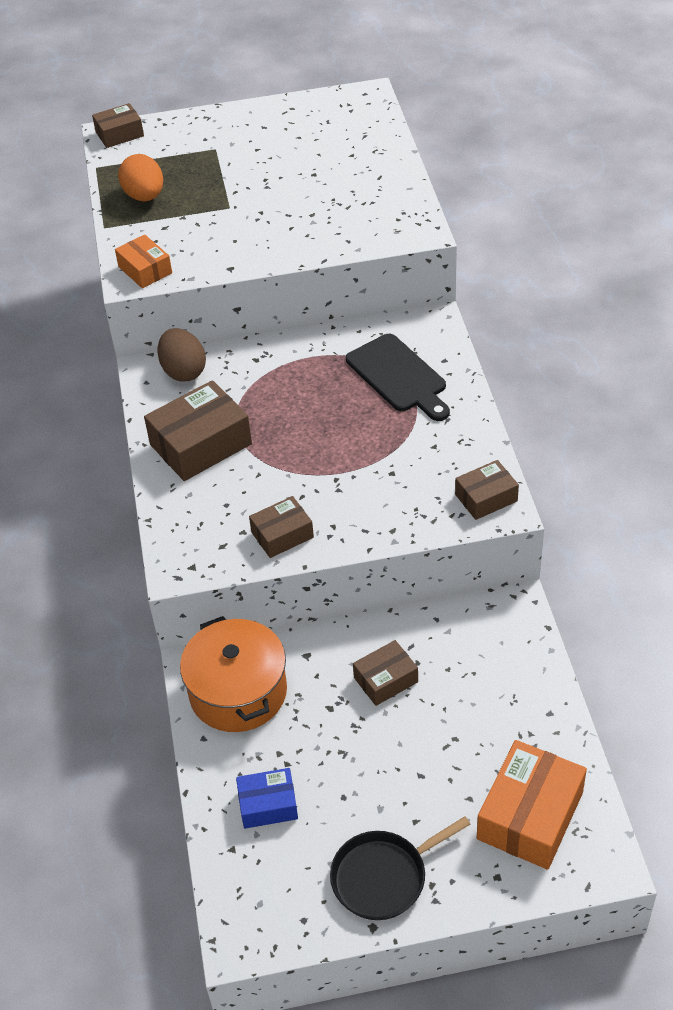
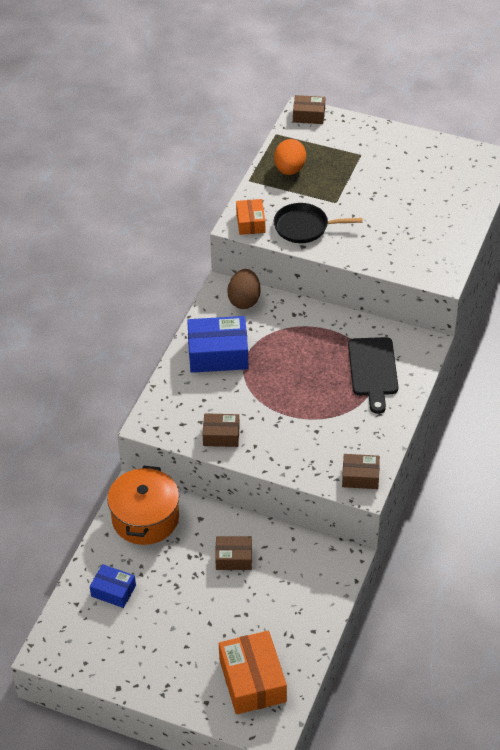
camera: 30 degrees right, 0 degrees up
(200, 444) = (218, 354): brown box -> blue box
(383, 877) = (144, 665): black pan -> black pan (304, 227)
(529, 815) = (252, 680): orange box -> orange box turned 75 degrees counterclockwise

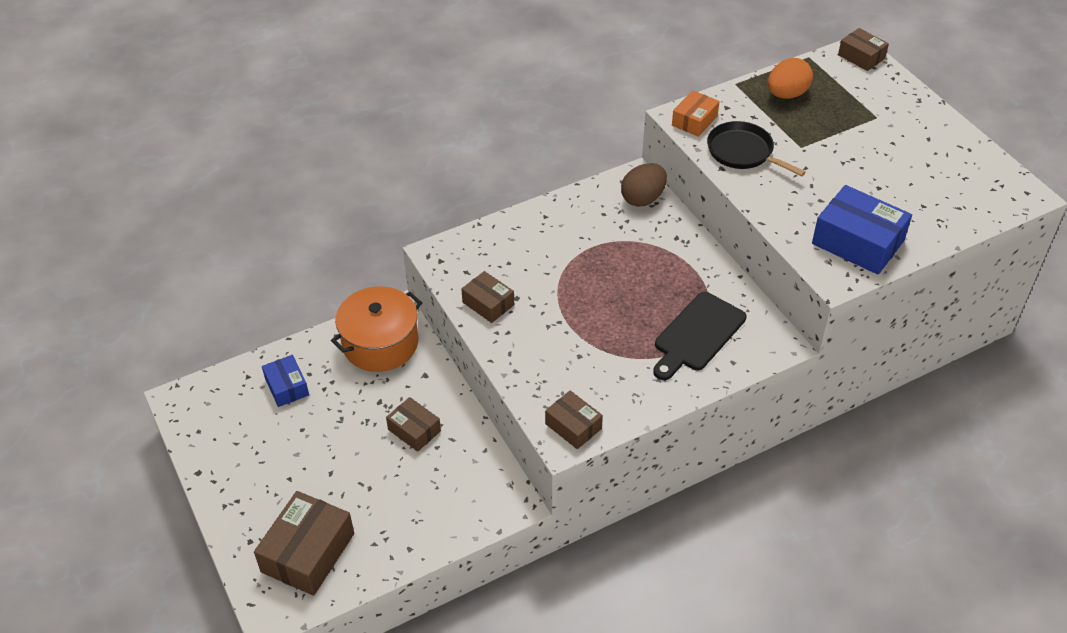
camera: 40 degrees right, 0 degrees up
(218, 354) = (566, 231): blue box -> blue box (858, 242)
(252, 680) = (307, 552): orange box -> brown box

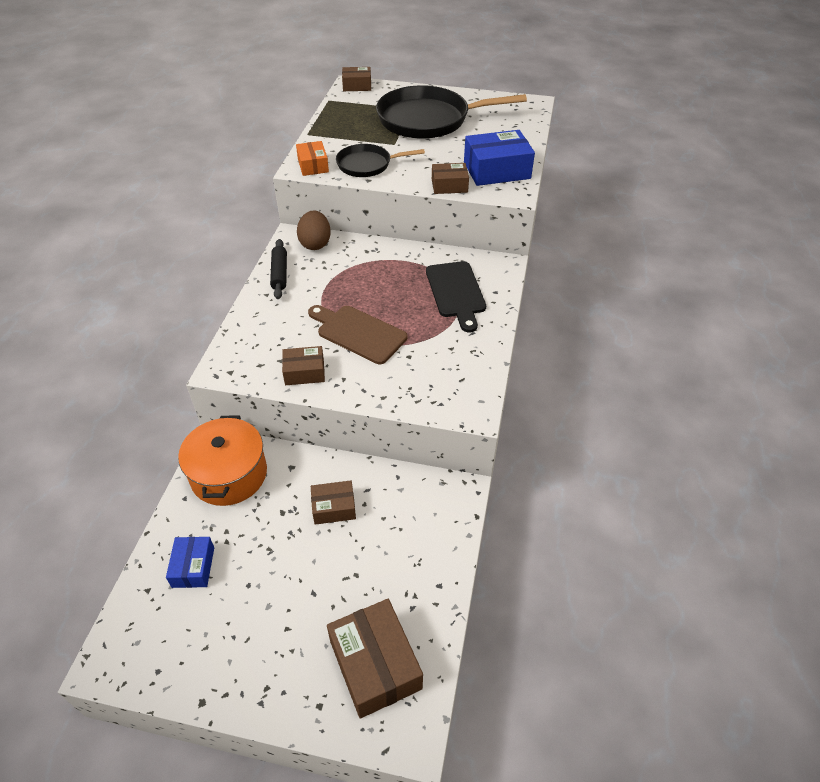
camera: 50 degrees left, 0 degrees up
(287, 387) = (193, 567): blue box -> blue box turned 75 degrees clockwise
(568, 305) = (358, 333): none -> brown cutting board
(573, 426) = (466, 398): brown box -> brown box (449, 185)
(578, 205) = (279, 273): none -> black rolling pin
(786, 94) = (345, 123): orange egg -> none
(875, 141) = (428, 119): none -> black pan

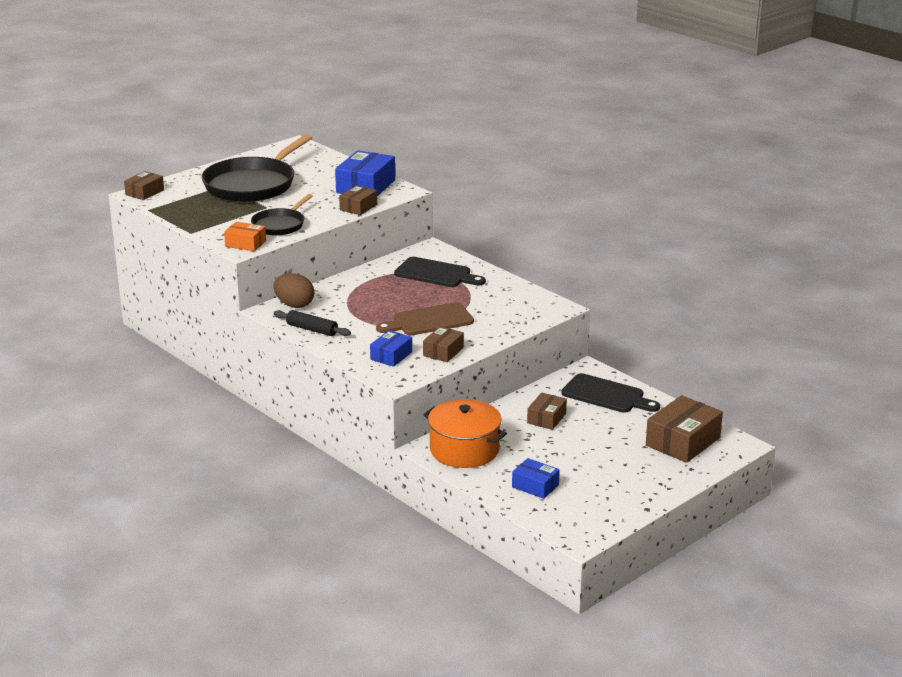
camera: 55 degrees left, 20 degrees down
(269, 342) = (391, 356): none -> blue box
(375, 664) = (683, 441): brown box -> brown box turned 60 degrees counterclockwise
(421, 535) = (606, 395): none -> black cutting board

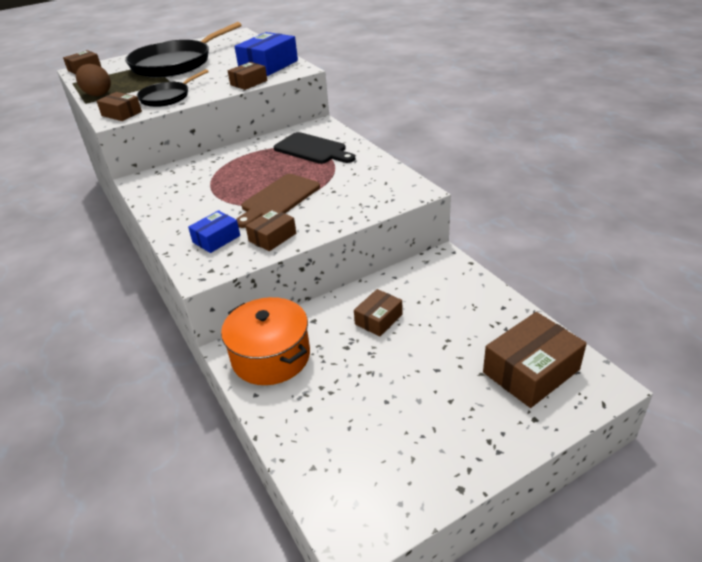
camera: 15 degrees right, 10 degrees up
(245, 243) = (121, 114): orange box -> brown box
(294, 305) = (164, 176): brown egg -> brown egg (97, 94)
(312, 329) = (161, 203): black rolling pin -> none
(429, 321) = (278, 199): brown cutting board -> brown cutting board turned 45 degrees counterclockwise
(535, 486) = (328, 425): blue box -> none
(606, 395) = (454, 293): black cutting board -> none

